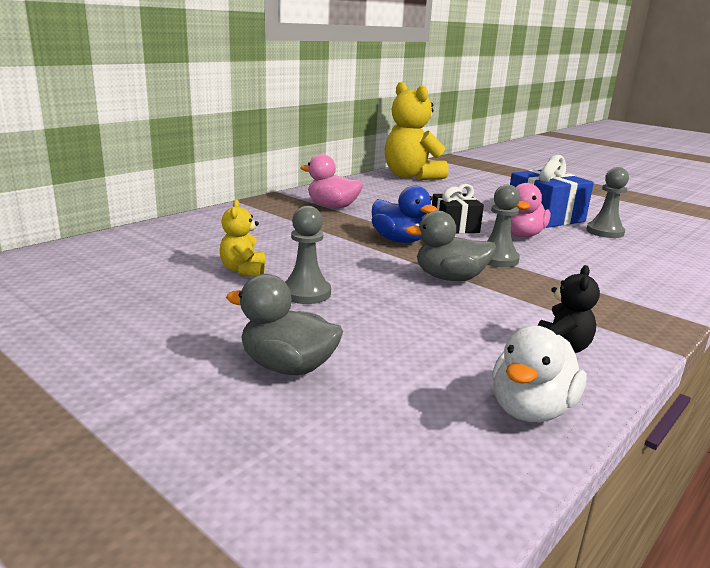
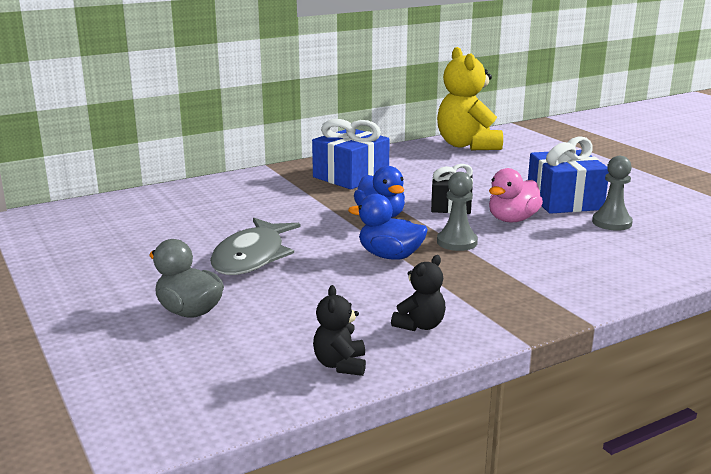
camera: 20 degrees right, 0 degrees up
(243, 270) = (218, 233): yellow teddy bear -> none
(306, 293) = (252, 257): grey pawn -> grey fish
(332, 207) = (350, 176): pink duck -> blue gift
(449, 278) = (390, 256): grey duck -> blue duck
(531, 409) = (340, 365): white duck -> black teddy bear

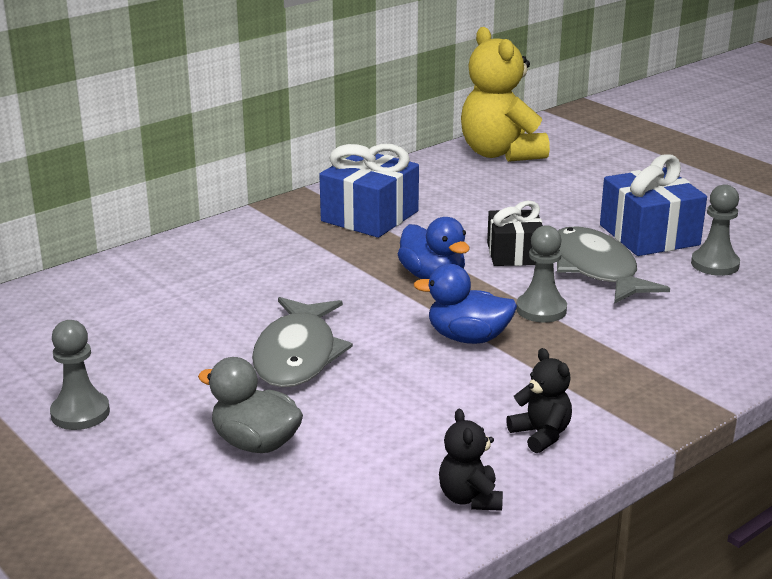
camera: 10 degrees left, 5 degrees up
(70, 281) = (80, 413): none -> grey pawn
(420, 325) = (541, 435): black teddy bear -> black teddy bear turned 60 degrees counterclockwise
(512, 219) = (596, 269): pink duck -> grey fish

